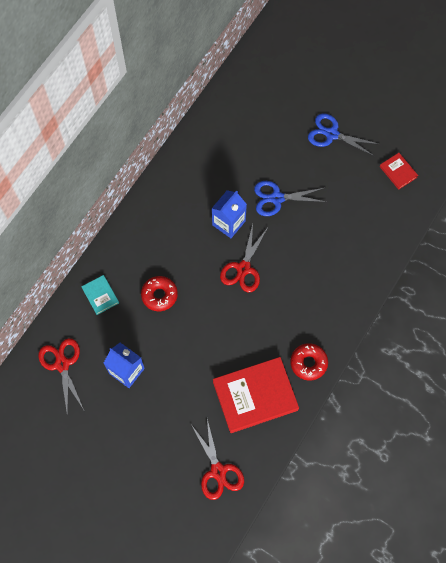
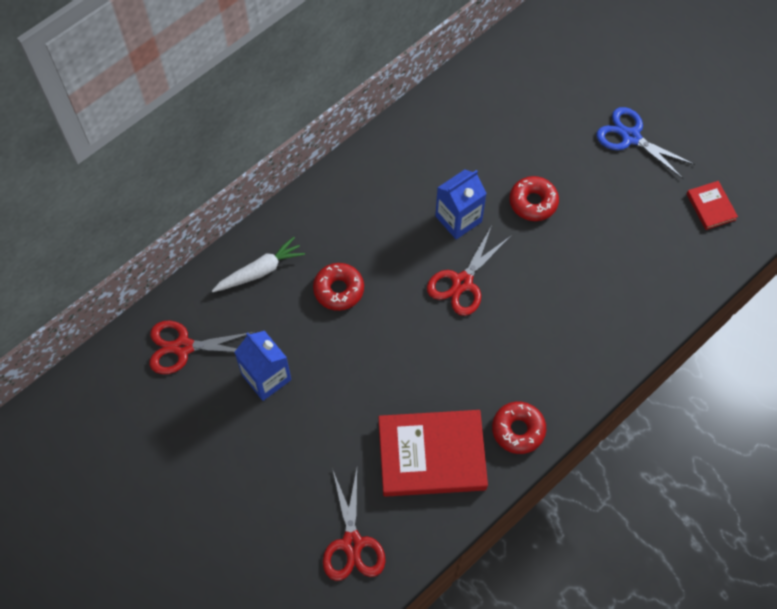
camera: 15 degrees right, 5 degrees down
(62, 364) = (183, 347): red scissors -> red scissors turned 90 degrees counterclockwise
(100, 295) = (260, 271): turquoise book -> white carrot
(277, 198) = (533, 202): blue scissors -> red donut

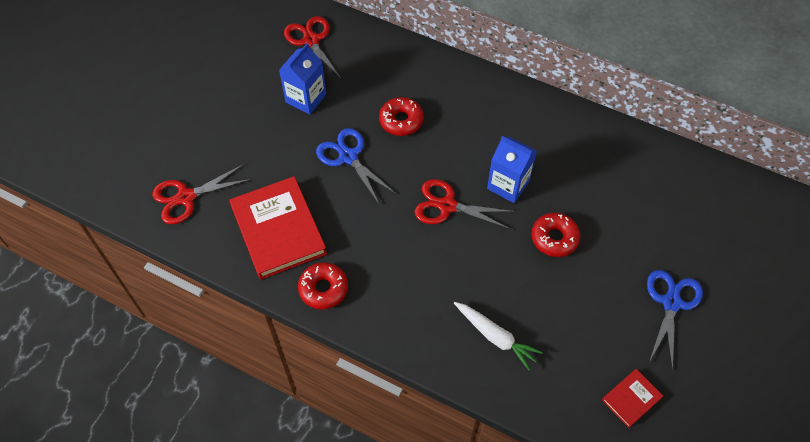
camera: 70 degrees right, 5 degrees down
(260, 271) = (395, 65): white carrot -> white carrot (495, 337)
(365, 357) = (348, 157): none -> blue scissors

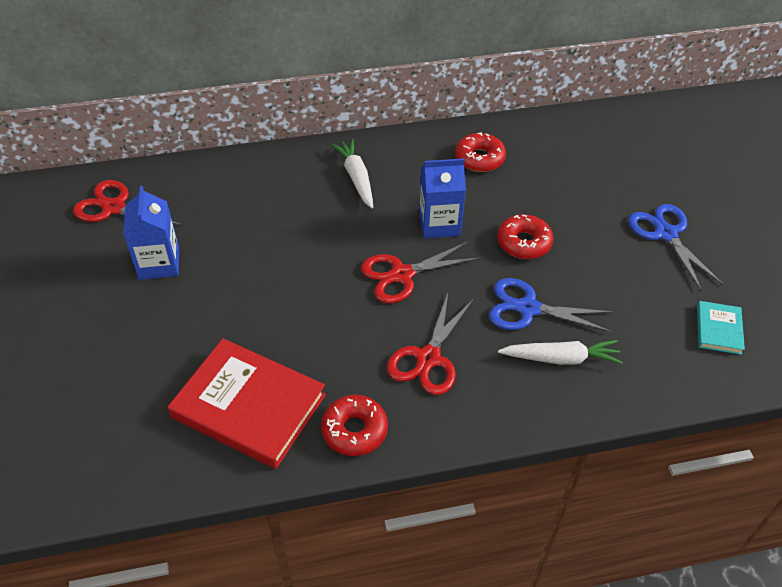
camera: 40 degrees left, 10 degrees down
(186, 197) = (104, 443): red scissors -> red scissors (428, 358)
(348, 157) = (259, 290): blue scissors -> blue scissors (528, 308)
(401, 120) = (282, 228): red donut -> red donut (479, 159)
(483, 113) = (356, 178): none -> white carrot
(631, 399) = (718, 329): red book -> turquoise book

